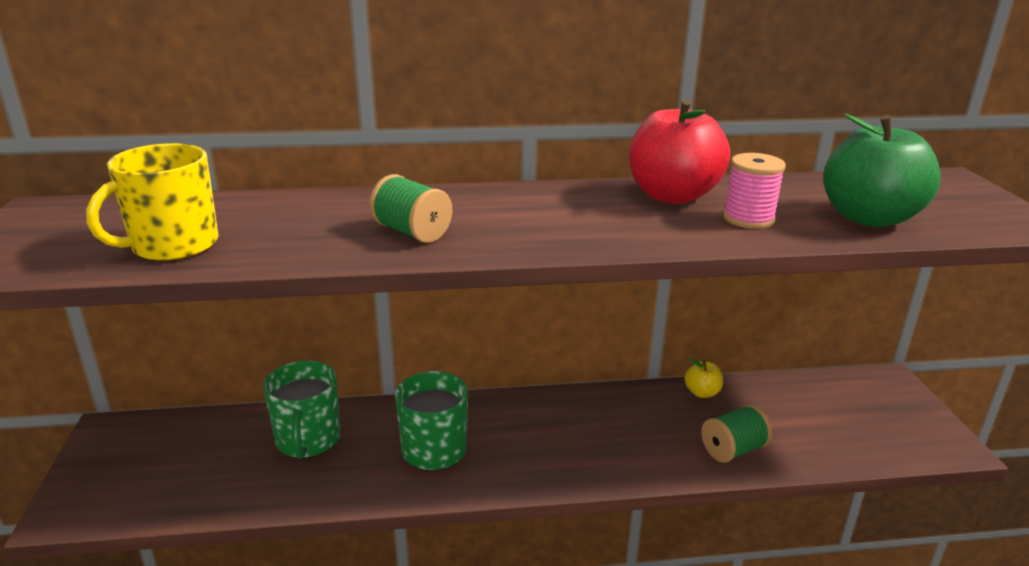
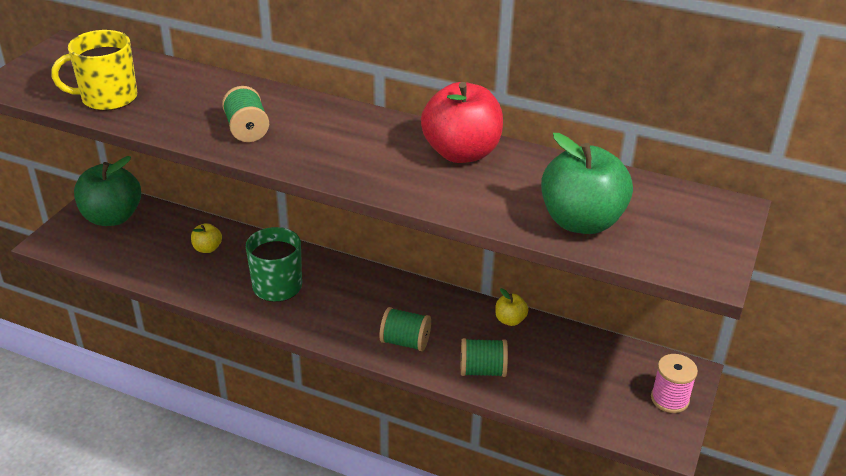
camera: 30 degrees right, 10 degrees up
(142, 449) = (112, 217): none -> green apple
(308, 440) = (207, 248): green mug -> yellow apple
(630, 453) = (405, 342): none -> green spool
(748, 219) = (486, 191): pink spool -> pink spool (669, 399)

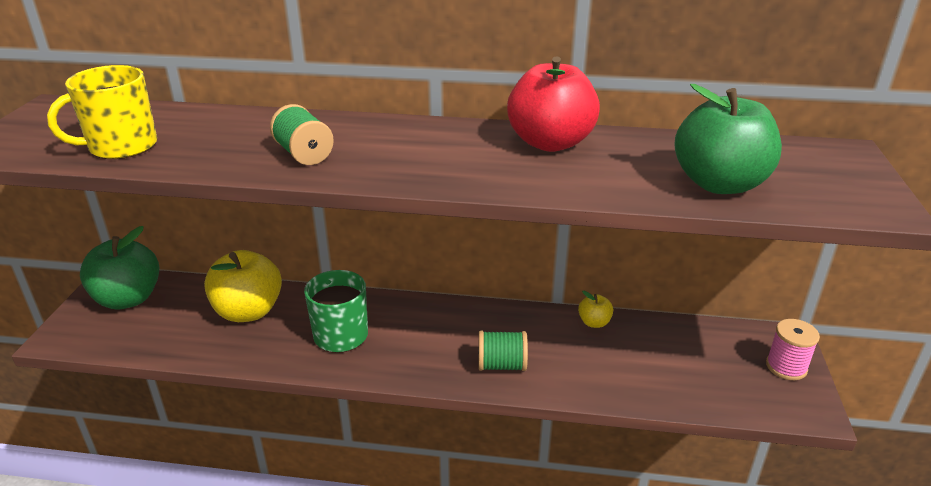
camera: 15 degrees left, 5 degrees down
(207, 248) = (248, 311): yellow apple -> yellow apple, size x2.17
(482, 370) = (594, 378): green spool -> none

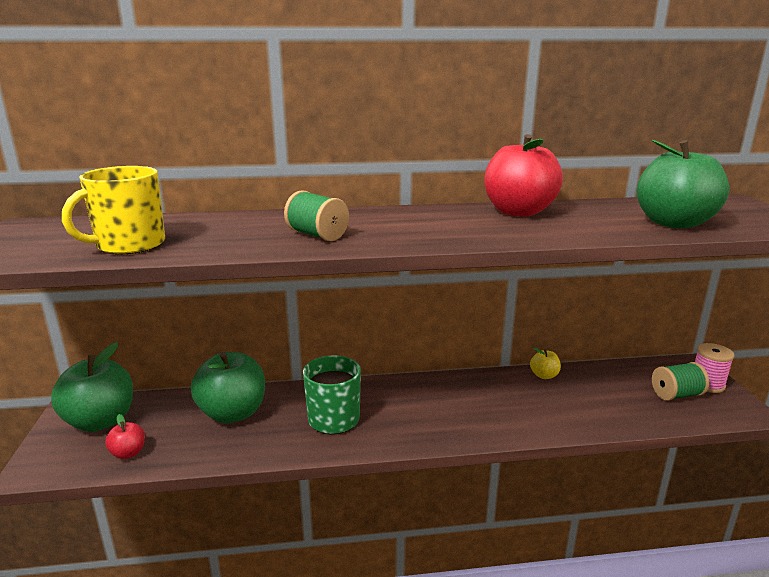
camera: 15 degrees left, 10 degrees down
(139, 337) = (128, 453): none -> red apple
(248, 311) = (233, 413): yellow apple -> green apple
(501, 365) = (490, 419): green spool -> green spool (676, 395)

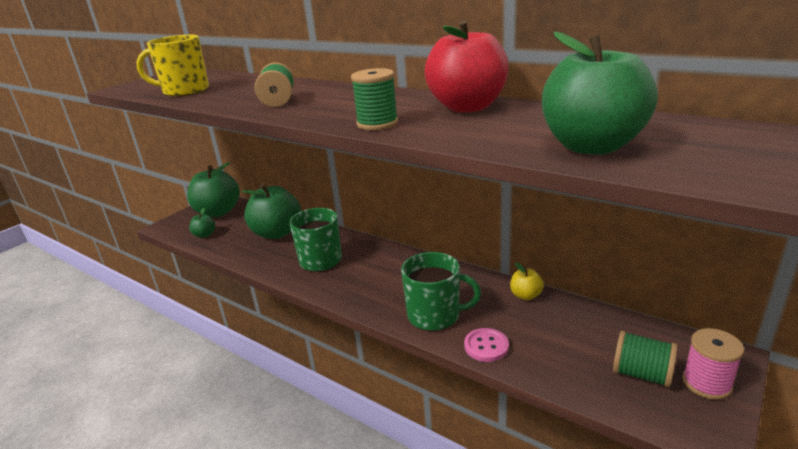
camera: 45 degrees right, 5 degrees up
(128, 453) = (205, 235): red apple -> green apple
(489, 236) = (377, 123): none -> green spool
(510, 419) = (435, 315): none -> green mug
(577, 423) = (486, 346): none -> pink button

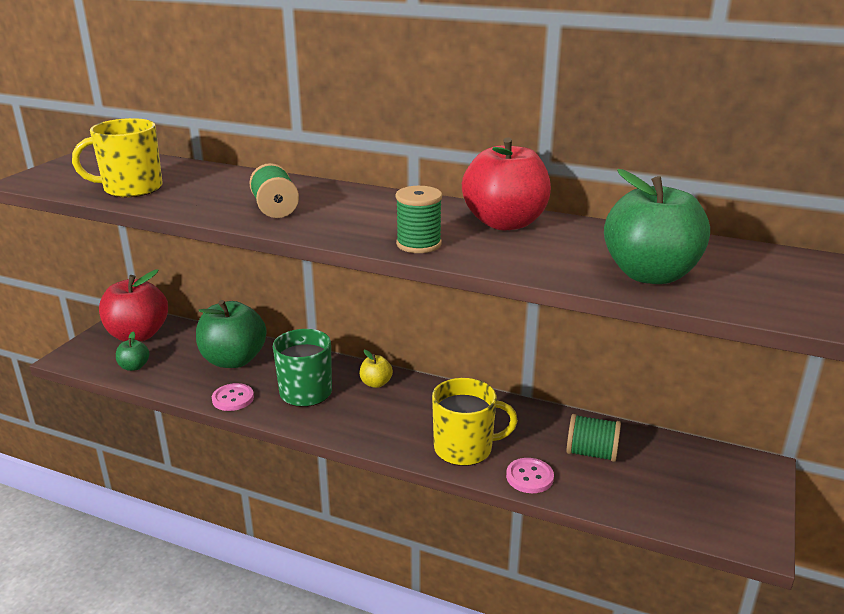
camera: 15 degrees left, 0 degrees up
(218, 212) = (138, 335): green apple -> red apple
(264, 262) = (233, 398): none -> pink button
(435, 315) = (464, 448): green mug -> yellow mug
(526, 295) = (555, 419): yellow apple -> yellow apple (376, 383)
(641, 374) = (686, 491): green spool -> green spool (591, 453)
(706, 383) = (746, 494): pink spool -> none

